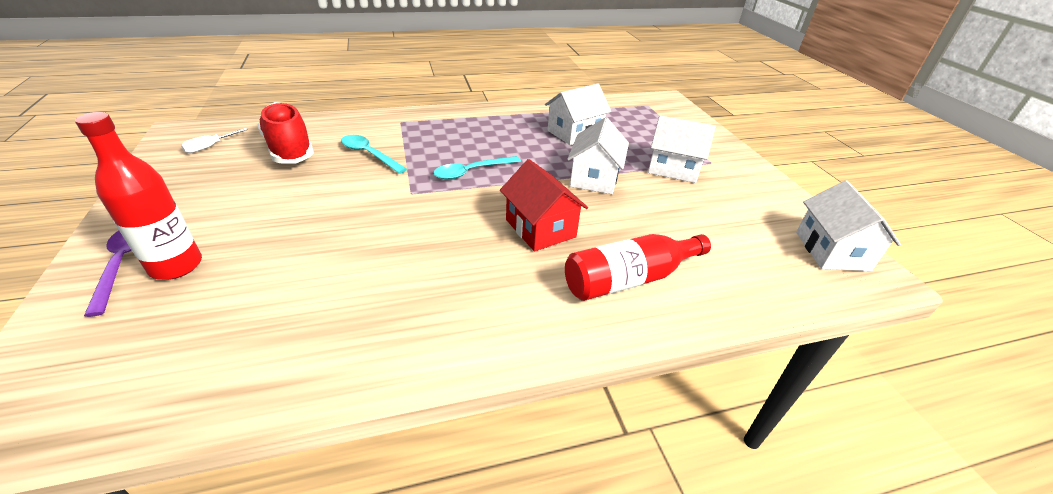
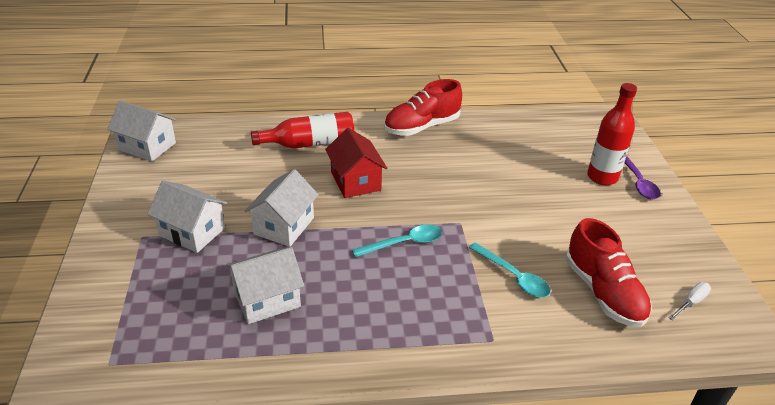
camera: 170 degrees left, 0 degrees up
(456, 339) = (421, 127): none -> red shoe
(832, 251) = (147, 146): white house -> white house turned 75 degrees counterclockwise

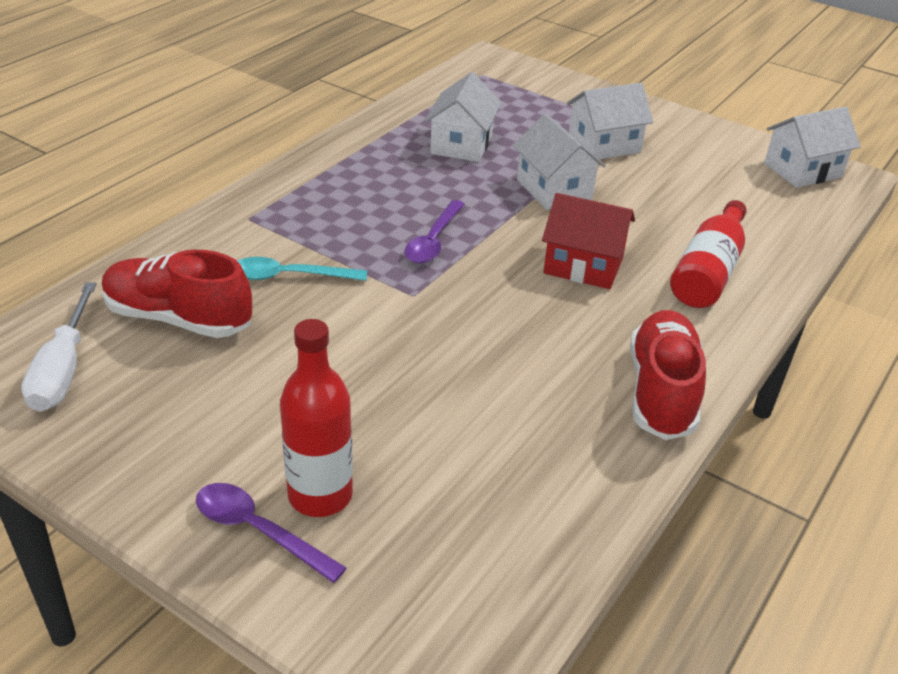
camera: 130 degrees right, 0 degrees up
(404, 243) = (433, 240): turquoise spoon -> purple spoon
(691, 302) = (63, 370): white screwdriver -> white screwdriver, size x1.82

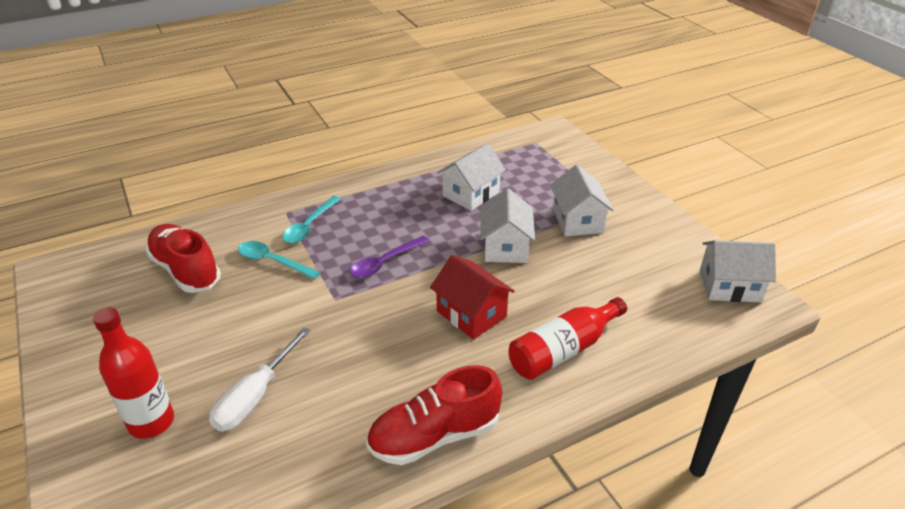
camera: 30 degrees right, 0 degrees up
(63, 370) = (99, 284): white screwdriver -> white screwdriver (255, 397)
(259, 531) = (98, 431): purple spoon -> none
(296, 225) = (309, 226): none -> turquoise spoon
(604, 145) = (577, 221): white house -> white house turned 75 degrees clockwise
(661, 392) = (434, 436): red shoe -> red shoe turned 150 degrees counterclockwise

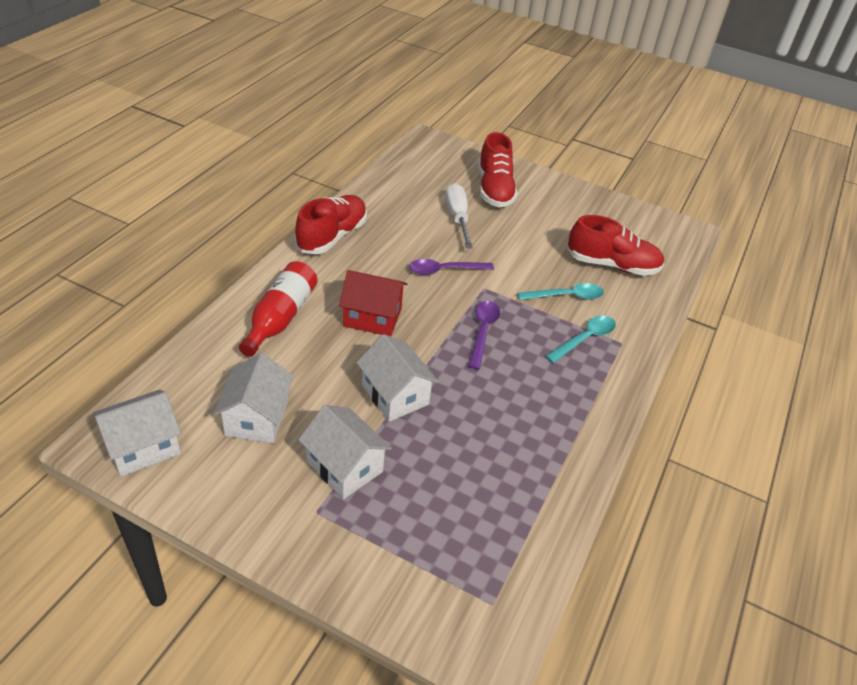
camera: 140 degrees right, 5 degrees up
(151, 422) = (494, 189): red bottle -> red shoe
(309, 226) = (585, 339): turquoise spoon -> turquoise spoon turned 60 degrees clockwise
(351, 333) = (444, 270): none -> purple spoon
(471, 194) = (487, 451): white house -> white house (257, 418)

